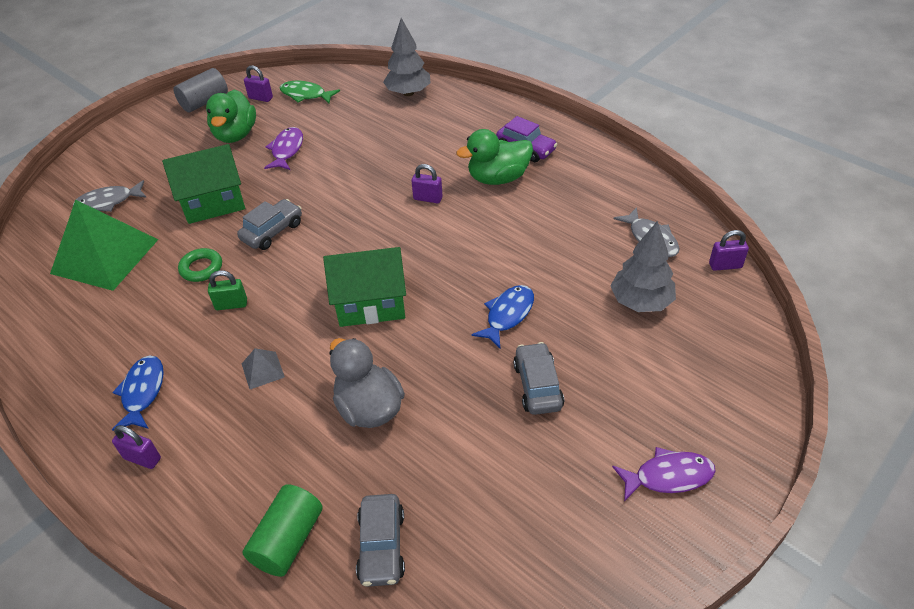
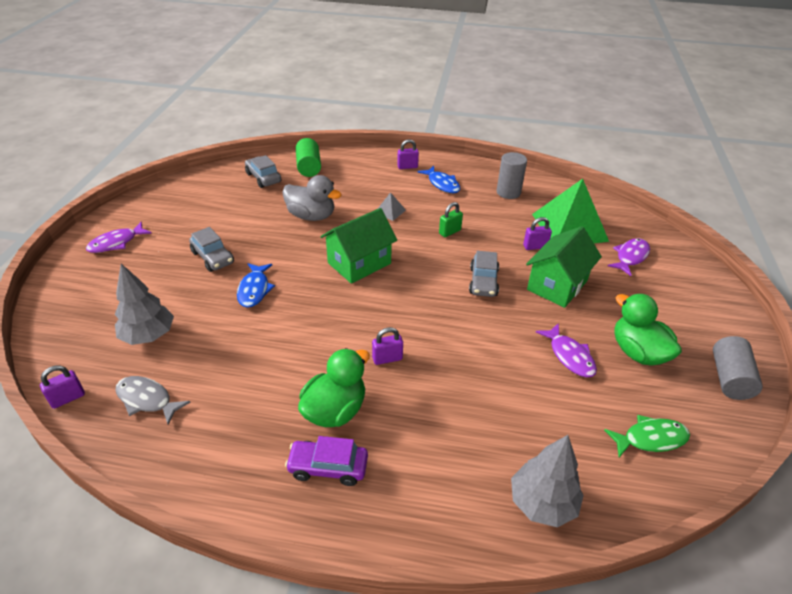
camera: 145 degrees right, 5 degrees down
(87, 336) = (508, 192): none -> grey cylinder
(108, 202) = (630, 257): grey fish -> purple fish
(201, 268) = (498, 243): green ring -> none
(260, 98) = (687, 410): purple padlock -> purple padlock (535, 246)

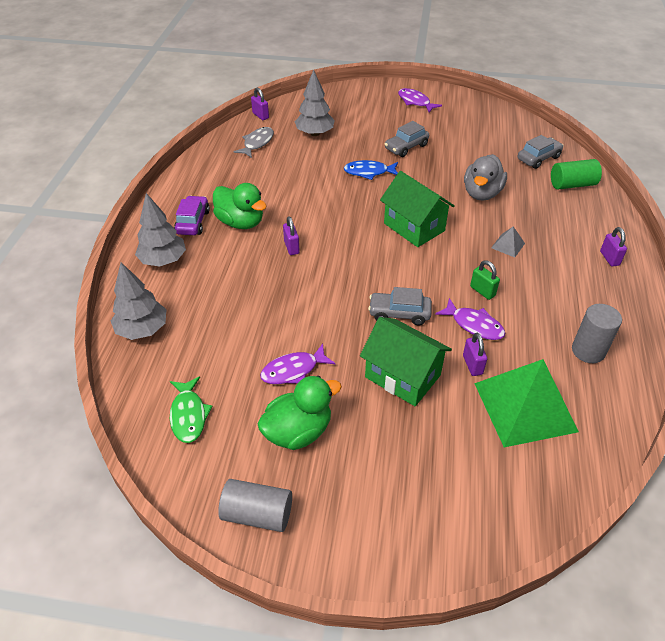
camera: 90 degrees right, 5 degrees up
(410, 496) = (163, 260): none -> grey tree
(442, 184) = (582, 288): blue fish -> none
(630, 257) = (473, 465): purple fish -> purple fish (474, 325)

